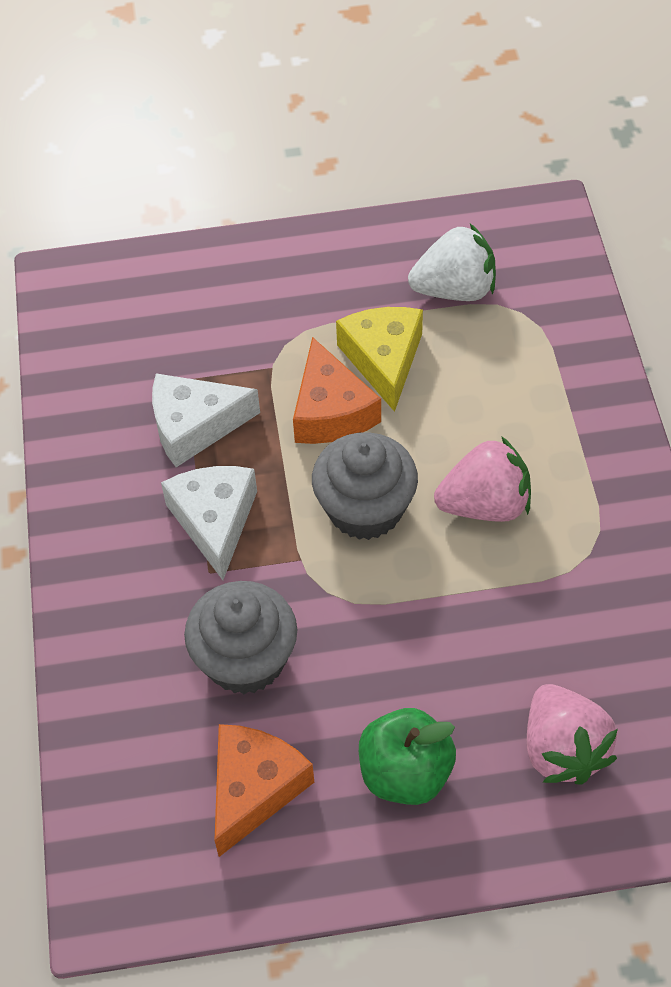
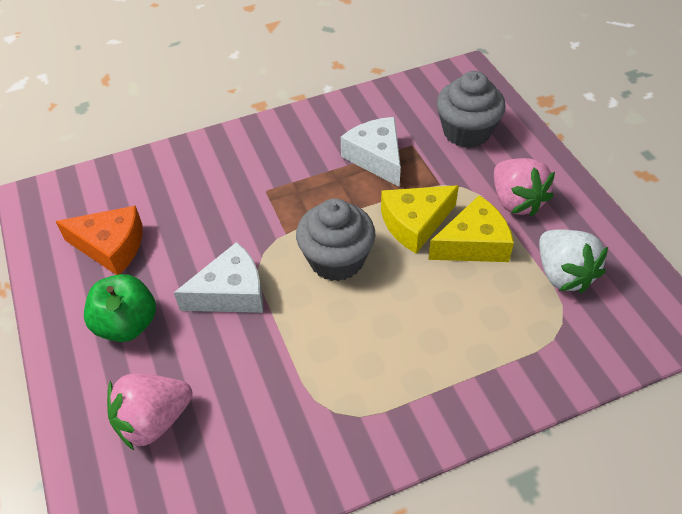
camera: 75 degrees right, 5 degrees down
(214, 521) = (304, 184): white cheese -> white cheese (231, 293)
(245, 659) = (203, 222): grey cupcake -> grey cupcake (466, 132)
(331, 411) = (415, 223): orange cheese -> yellow cheese
(485, 505) = (361, 331): pink strawberry -> pink strawberry (516, 201)

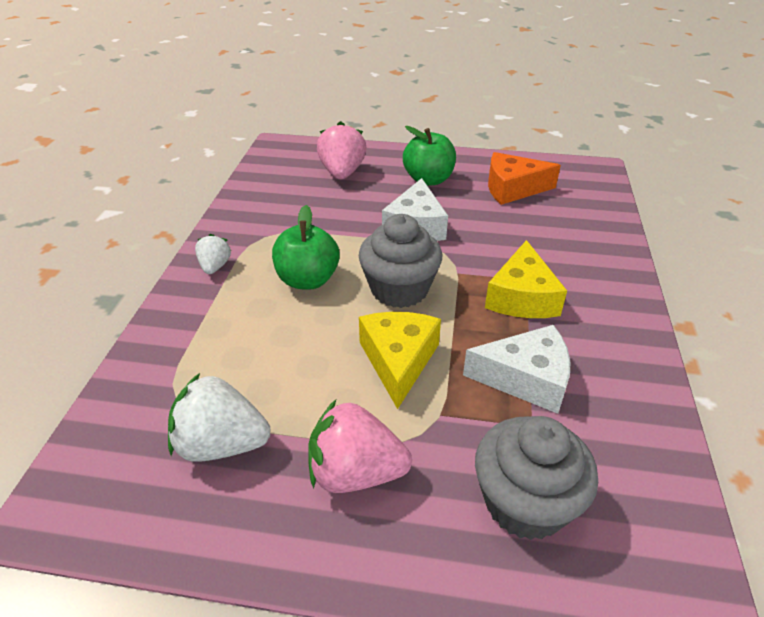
camera: 120 degrees right, 10 degrees down
(111, 247) = (512, 189): orange cheese -> orange cheese turned 45 degrees clockwise
(373, 329) = (307, 280): none -> green apple
(413, 420) = (215, 266): none -> white strawberry
(473, 244) = (331, 392): yellow cheese -> yellow cheese (522, 297)

